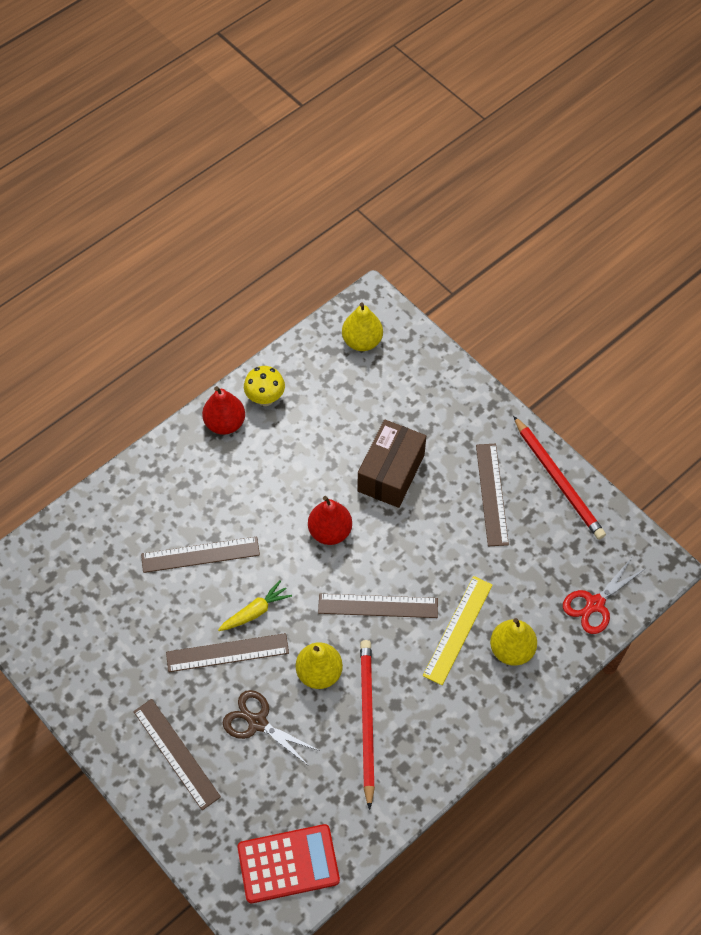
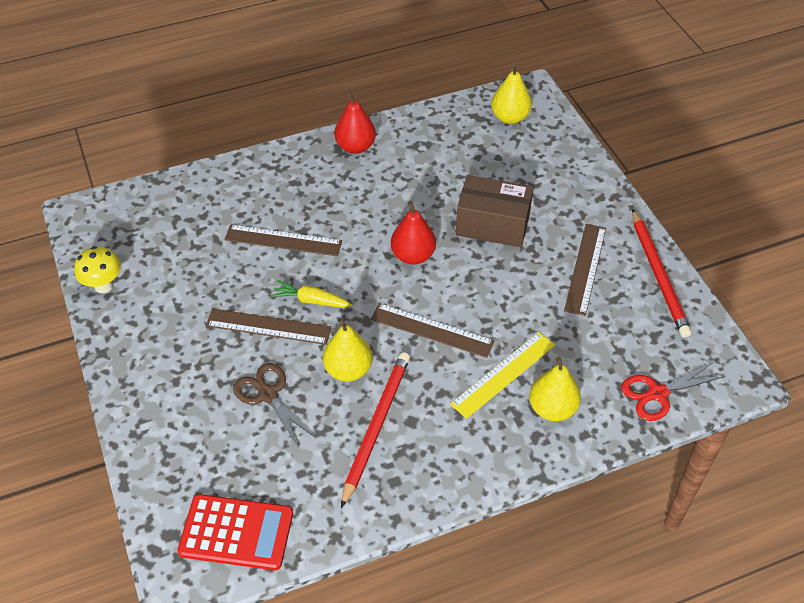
camera: 20 degrees right, 10 degrees down
(176, 753) = (178, 397): brown ruler -> none
(255, 611) = (311, 300): yellow carrot -> yellow carrot turned 150 degrees counterclockwise
(265, 398) = (401, 138): yellow mushroom -> yellow mushroom (103, 286)
(391, 473) = (492, 225): brown box -> brown box turned 60 degrees clockwise

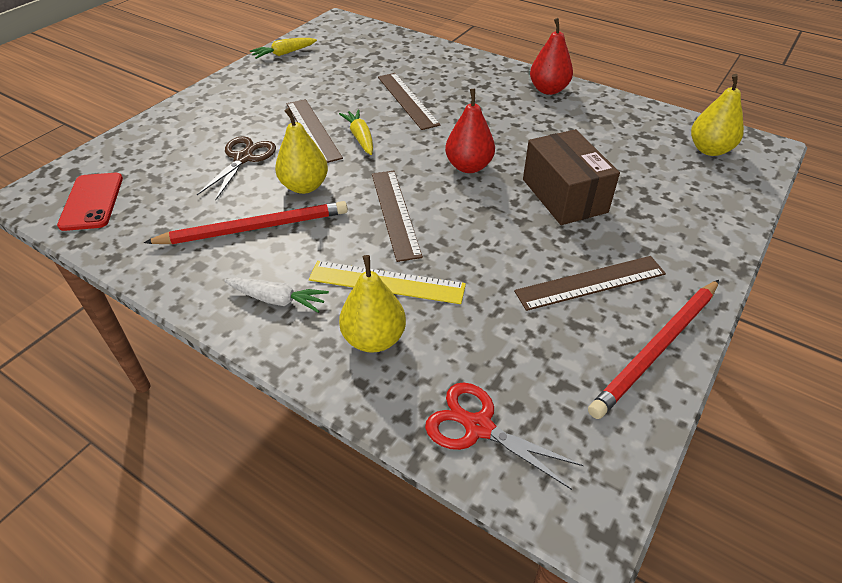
camera: 55 degrees right, 5 degrees down
(103, 286) = (284, 54): yellow mushroom -> yellow carrot
(236, 532) = (92, 202): red calculator -> red phone
(473, 446) = (277, 300): none -> white carrot

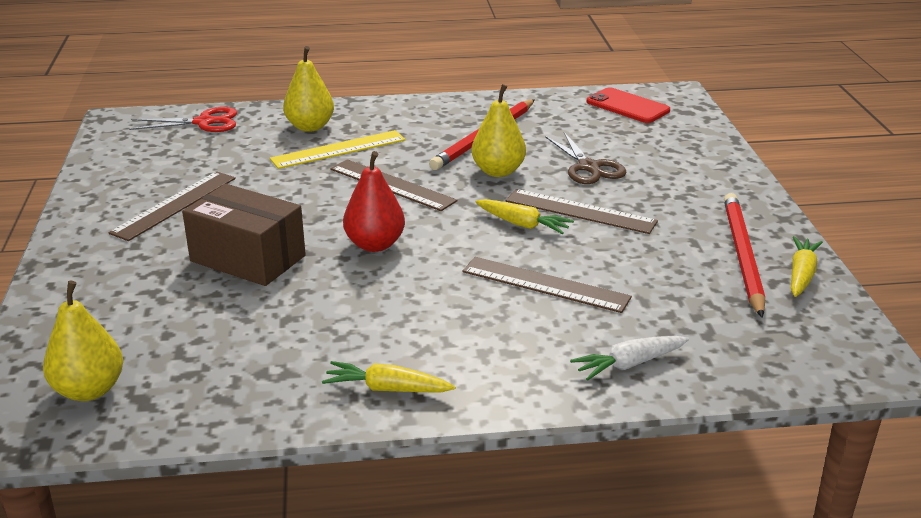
camera: 140 degrees right, 15 degrees down
(277, 300) = (400, 118): white carrot -> white carrot (629, 364)
(548, 90) = (387, 389): red pear -> yellow carrot
(657, 348) = (99, 189): red pencil -> red pencil (742, 256)

